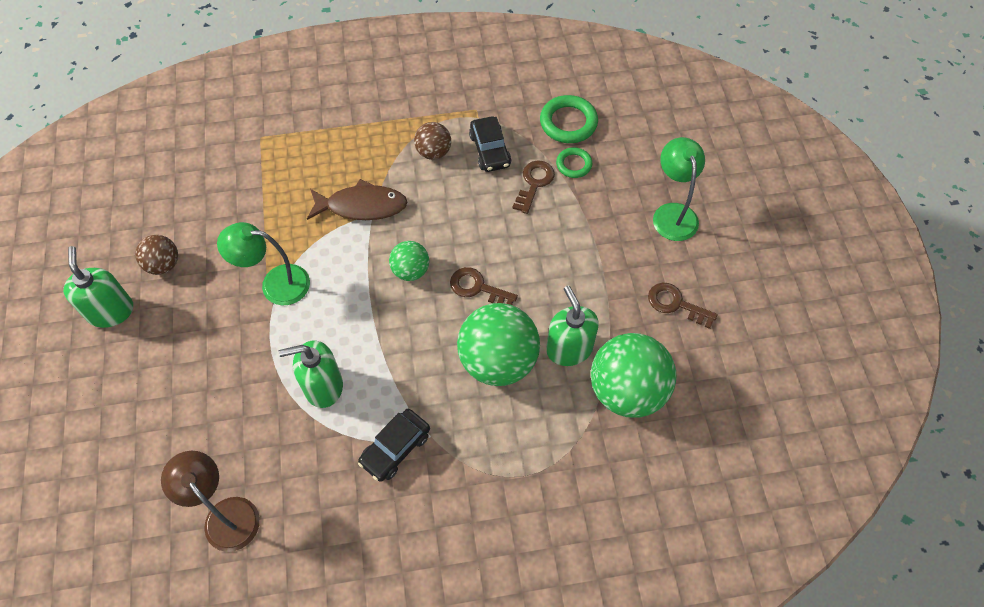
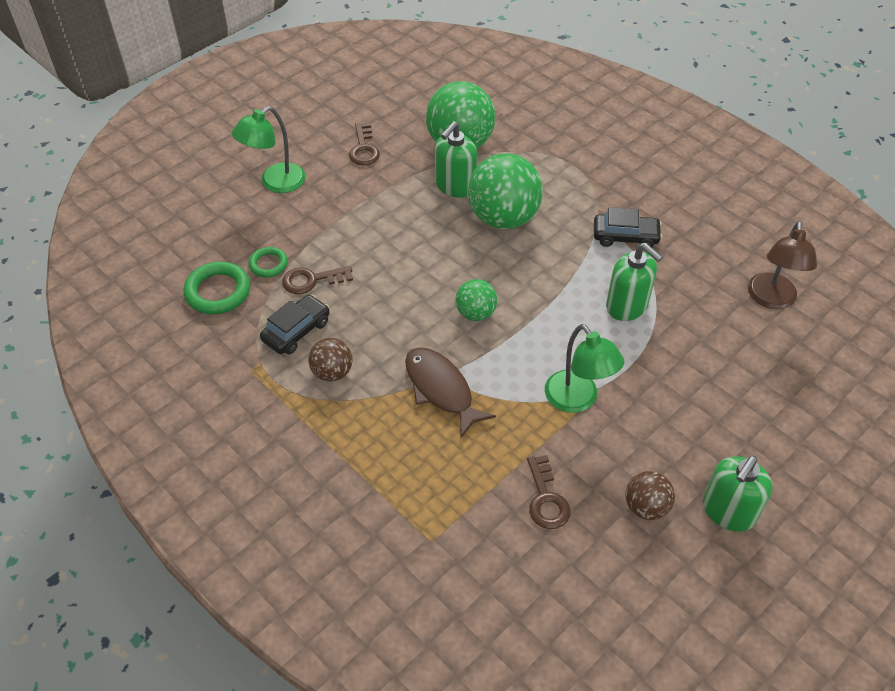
camera: 125 degrees left, 10 degrees down
(478, 288) = (452, 262): brown key -> brown key (546, 499)

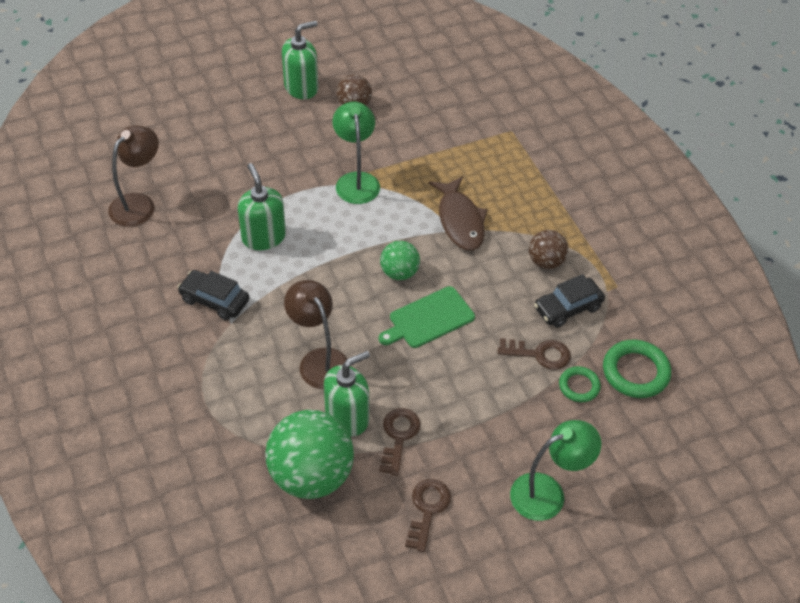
camera: 160 degrees left, 0 degrees up
(426, 280) = (428, 319): none -> green cutting board
(503, 218) = (319, 360): green ball -> brown lamp
(546, 499) = (419, 129): brown key -> brown key (398, 436)

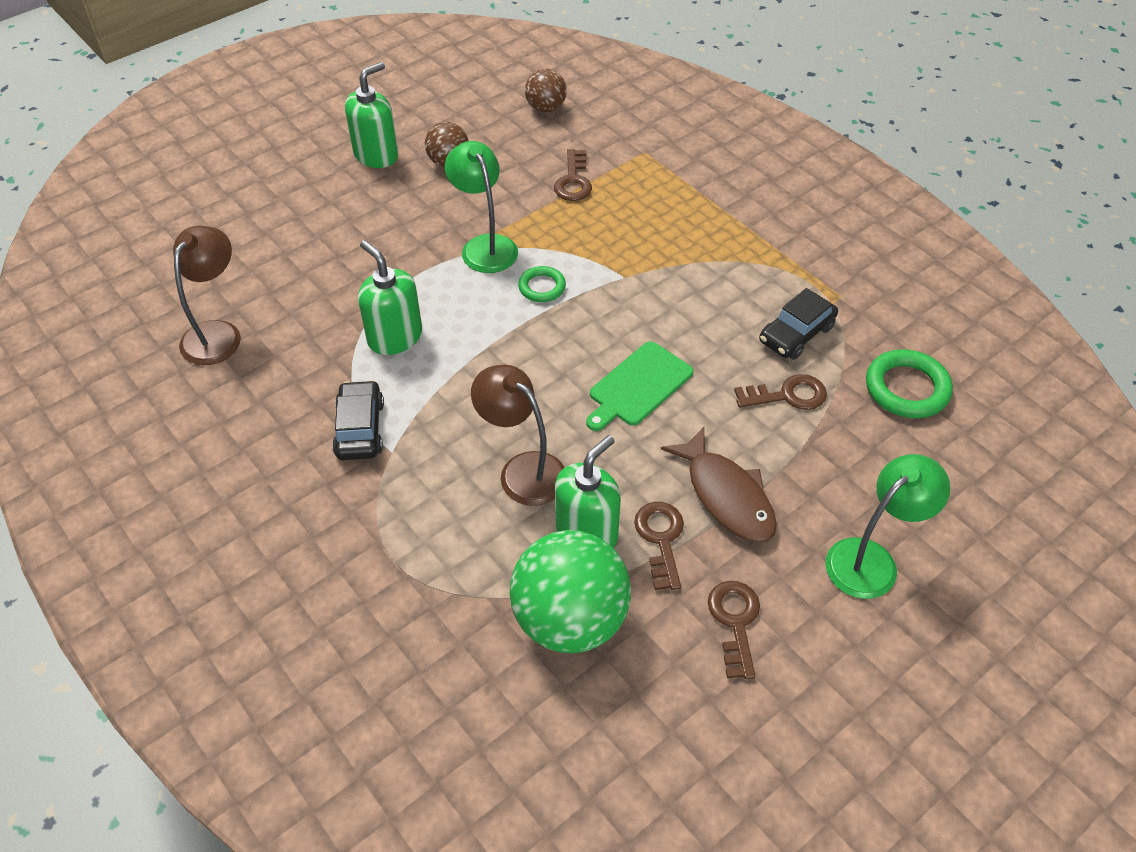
camera: 15 degrees left, 0 degrees up
(214, 300) = (360, 429): black car -> black car turned 75 degrees clockwise
(399, 273) = (580, 340): green ball -> none
(445, 142) = (573, 181): none -> brown key
(460, 221) = (628, 264): brown fish -> brown fish (726, 496)
(546, 262) = (748, 288): brown ball -> brown ball (546, 108)
(579, 386) = (850, 421): green ring -> green ring (542, 287)

